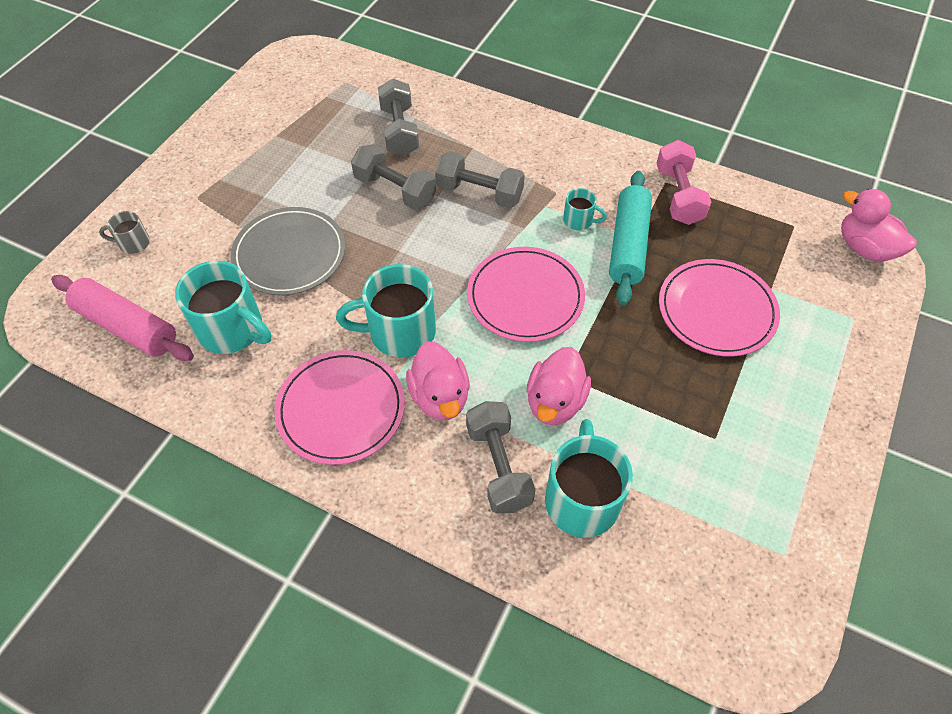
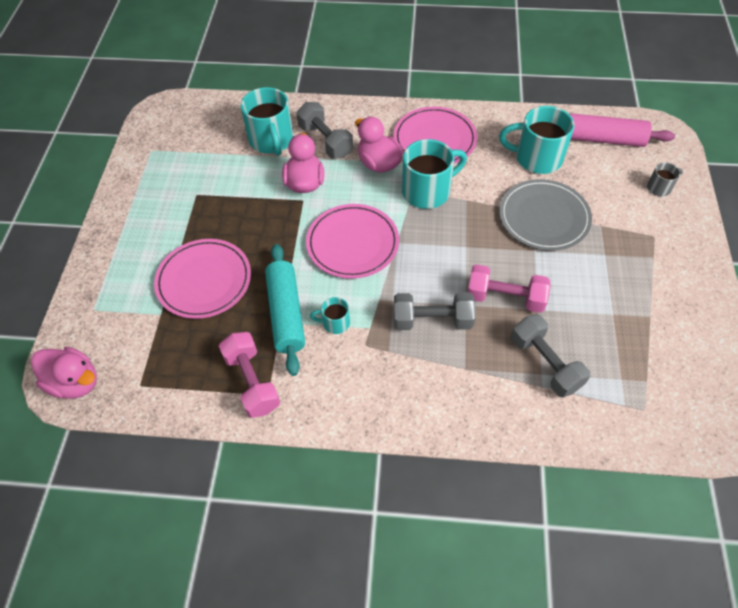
camera: 160 degrees right, 0 degrees up
(395, 190) = (505, 298): grey dumbbell -> pink dumbbell

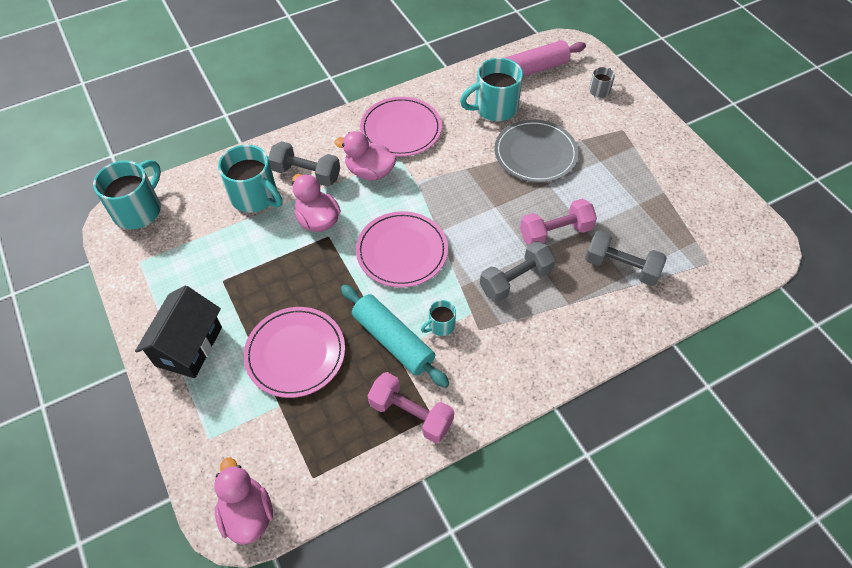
camera: 35 degrees left, 0 degrees up
(75, 382) = (247, 513): pink duck -> pink duck turned 105 degrees counterclockwise
(134, 232) = (189, 346): none -> black house
(428, 191) = (429, 176): turquoise mug -> turquoise mug (139, 210)

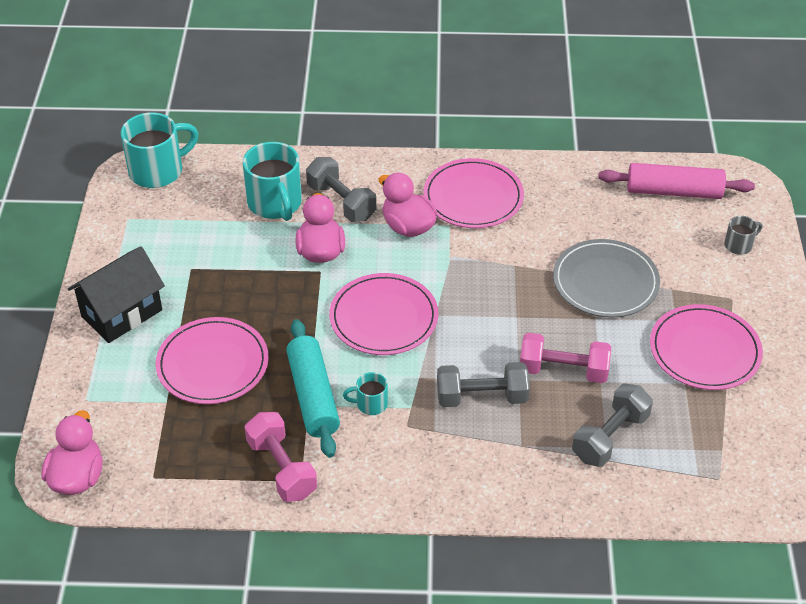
camera: 30 degrees right, 10 degrees down
(494, 108) = (595, 215): turquoise mug -> none
(621, 267) = (610, 437): grey dumbbell -> grey dumbbell turned 75 degrees clockwise
(633, 174) = (704, 350): none -> pink plate

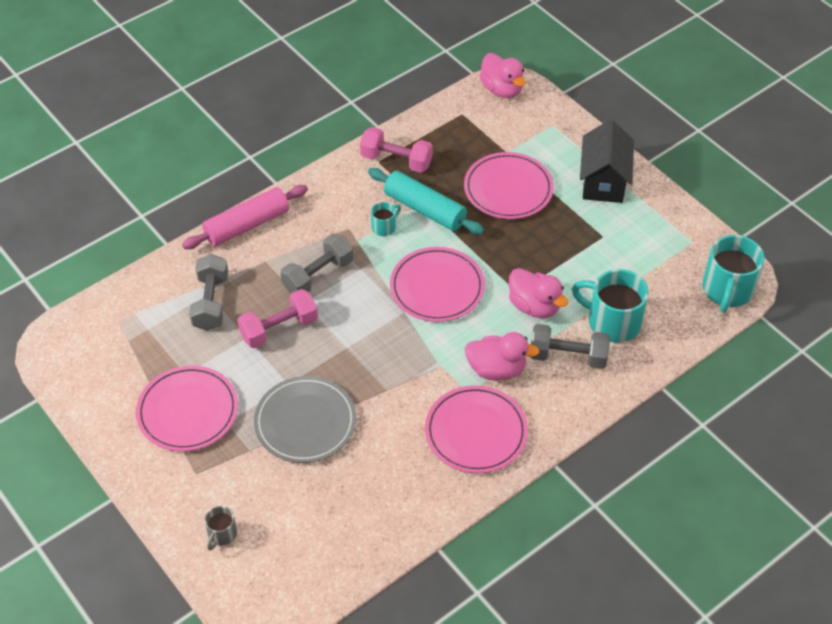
camera: 140 degrees right, 5 degrees up
(673, 192) = (317, 557): pink rolling pin -> pink rolling pin (247, 225)

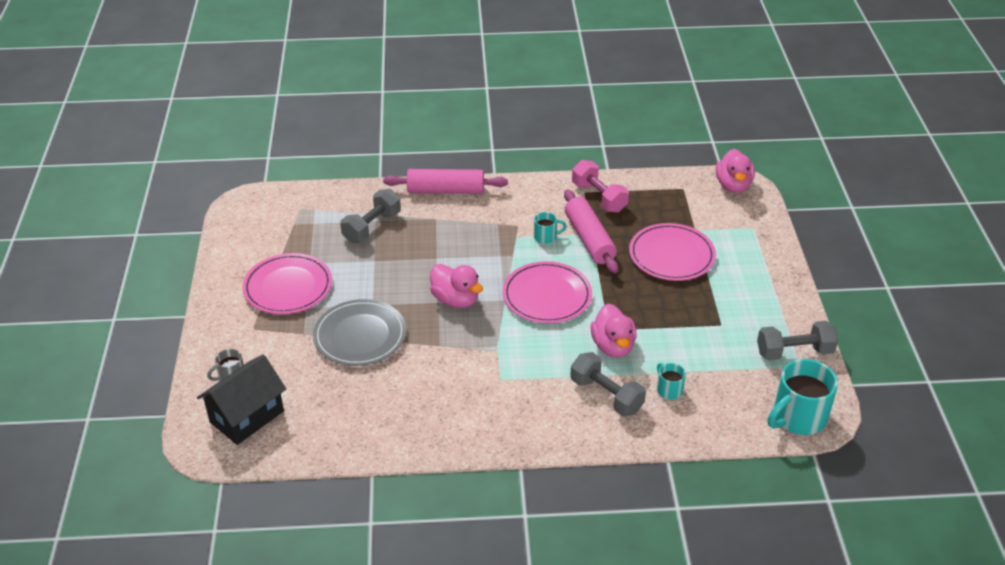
camera: 35 degrees right, 10 degrees down
(279, 329) = (402, 266): pink dumbbell -> none
(318, 275) = (464, 245): grey dumbbell -> grey dumbbell (794, 352)
(424, 209) = (589, 239): turquoise rolling pin -> pink rolling pin
(476, 432) = (479, 409): pink plate -> none
(496, 369) = (538, 375): pink duck -> pink duck (455, 300)
(603, 181) = (760, 286): black house -> black house (247, 417)
(612, 322) = (669, 390): turquoise mug -> turquoise mug, size x0.49

